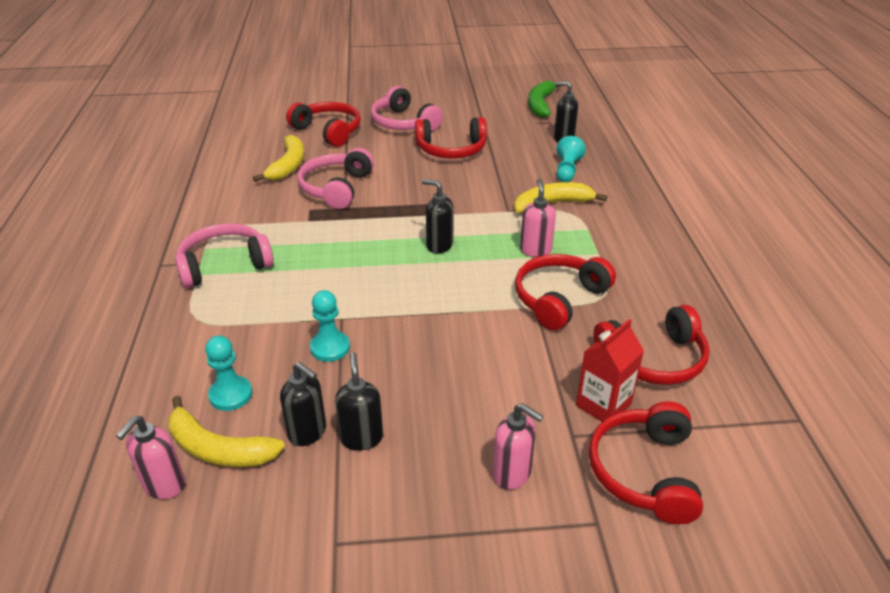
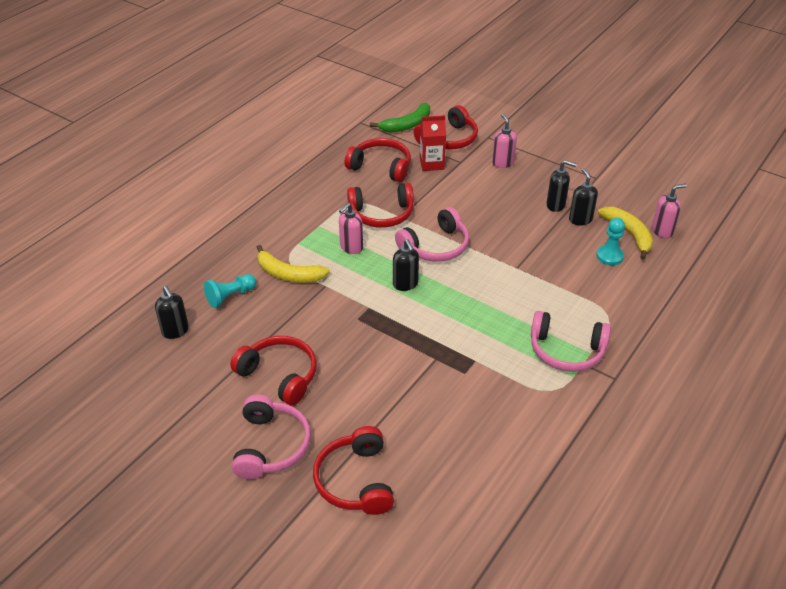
camera: 140 degrees left, 5 degrees up
(288, 165) = (438, 445): yellow banana -> none
(330, 348) = (537, 254): turquoise pawn -> none
(336, 188) = (423, 385): pink headphones -> pink headphones (435, 246)
(361, 438) = (556, 205): black soap dispenser -> black soap dispenser turned 105 degrees counterclockwise
(540, 104) = (117, 389): green banana -> green banana (407, 125)

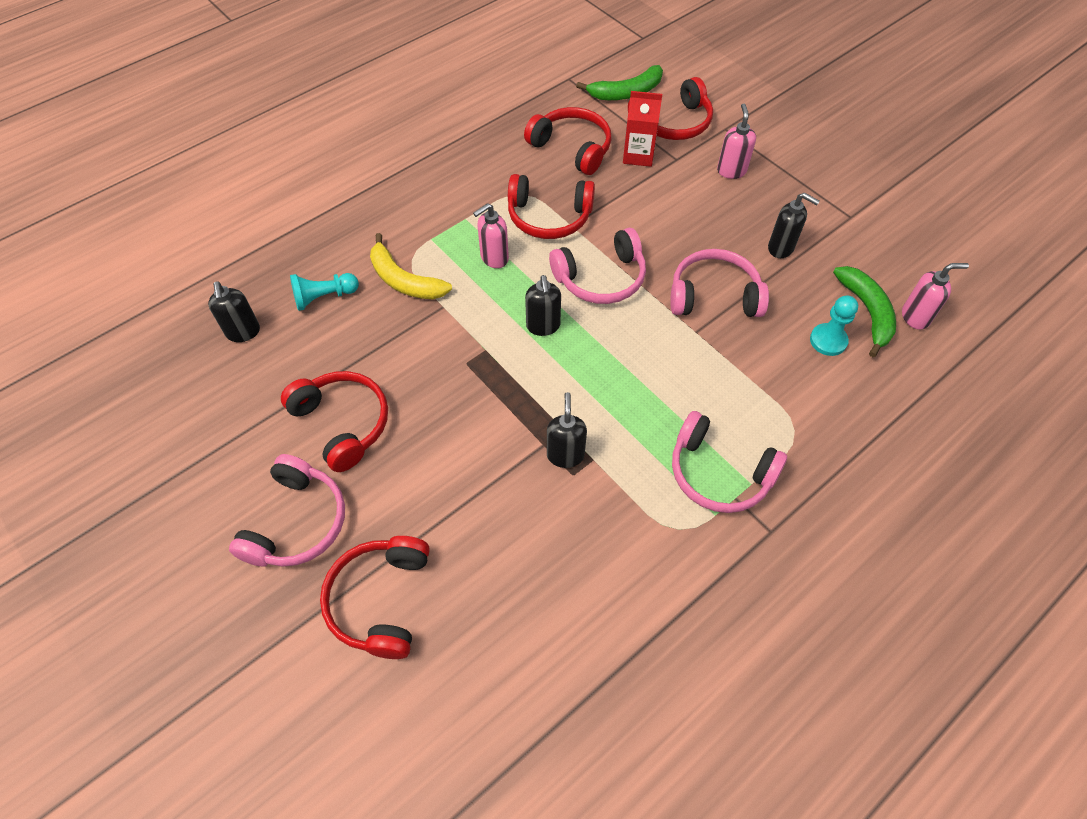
camera: 15 degrees right, 15 degrees up
(520, 243) = (714, 295): none -> pink headphones
(580, 219) = (806, 276): black soap dispenser -> black soap dispenser (565, 455)
(629, 234) = (866, 312): yellow banana -> green banana

